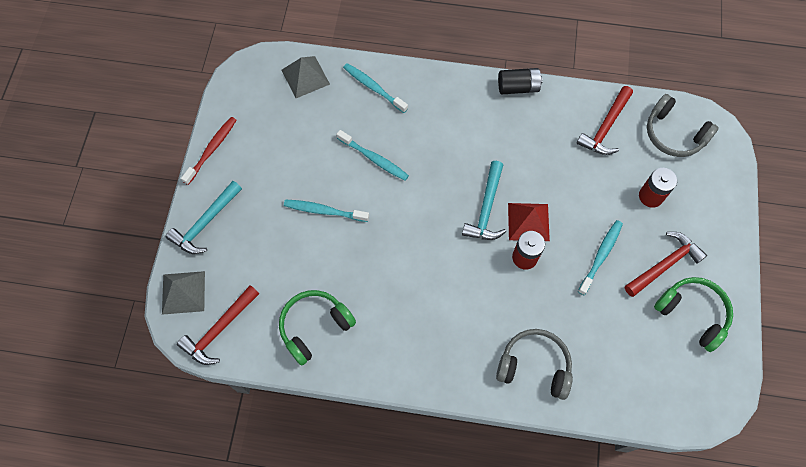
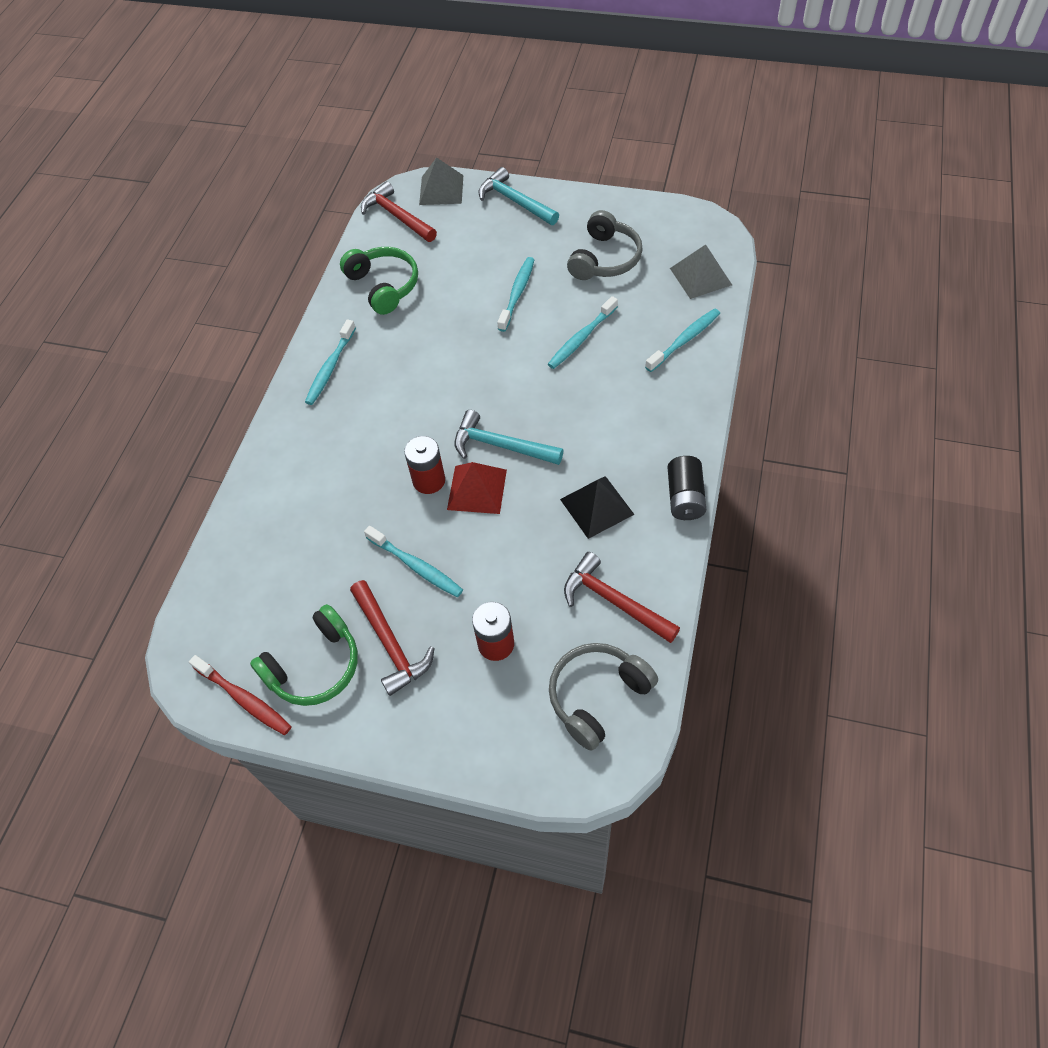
camera: 100 degrees right, 10 degrees down
(212, 149) = (603, 202): red toothbrush -> red toothbrush (244, 699)
(416, 357) = (330, 368): none -> turquoise toothbrush
(532, 141) = (596, 506): none -> black pyramid
(534, 366) = (292, 477): grey headphones -> grey headphones (605, 259)

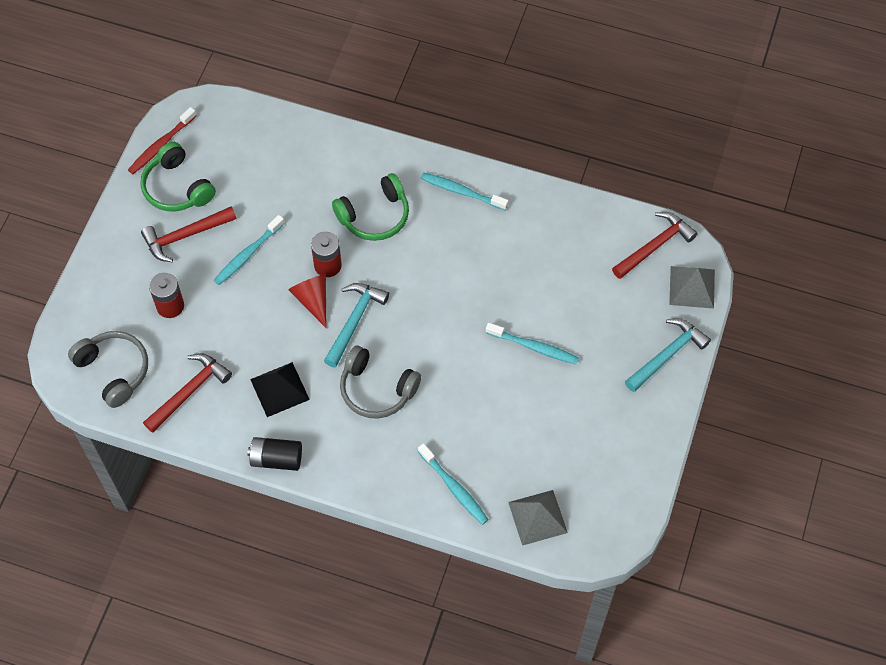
camera: 90 degrees right, 5 degrees up
(384, 286) = (558, 234): green headphones -> green headphones (375, 216)
(477, 489) = (313, 300): red pyramid -> red cone
(581, 338) = (468, 397): turquoise toothbrush -> none
(605, 259) = (573, 431): grey headphones -> grey headphones (376, 389)

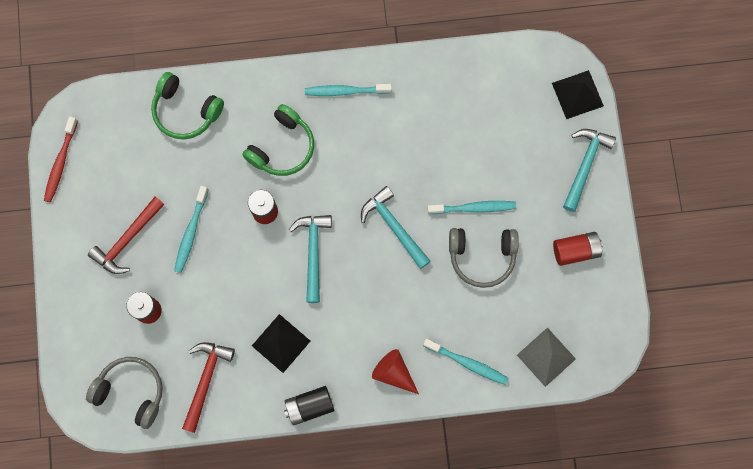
camera: 25 degrees left, 15 degrees up
(177, 188) = (96, 197): green headphones -> green headphones (185, 111)
(313, 300) = (268, 250): red cone -> red cone (393, 373)
(376, 389) = (362, 306): grey headphones -> grey headphones (482, 257)
(446, 331) = (394, 227): none -> turquoise hammer
(618, 430) = (575, 250): none -> red battery
(654, 246) = (530, 70): red hammer -> none
(692, 287) = (577, 94): grey pyramid -> black pyramid

